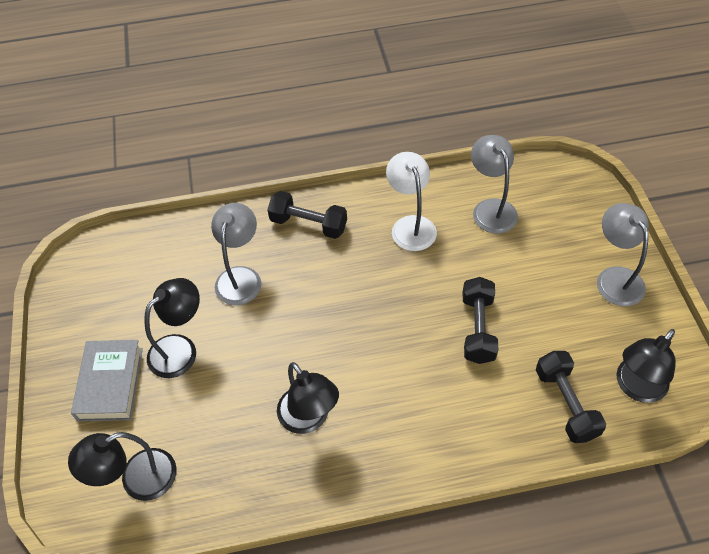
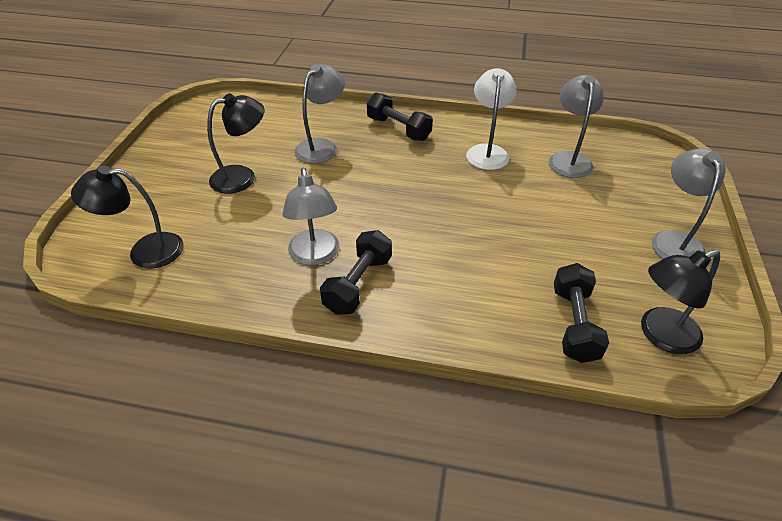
camera: 20 degrees right, 10 degrees down
(110, 383) = (173, 183): grey book -> none
(309, 419) = (315, 255): black lamp -> grey lamp
(478, 328) = (511, 238): black dumbbell -> black dumbbell (358, 284)

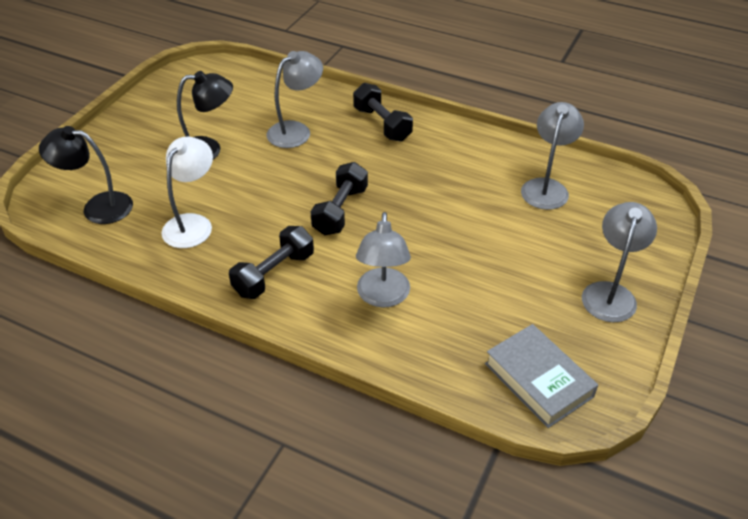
camera: 15 degrees right, 0 degrees up
(315, 255) = (246, 240): grey lamp -> grey lamp (383, 297)
(487, 151) = (463, 164): white lamp -> white lamp (193, 224)
(574, 324) = (459, 352): black dumbbell -> black dumbbell (340, 211)
(660, 335) = (538, 380): black lamp -> grey book

